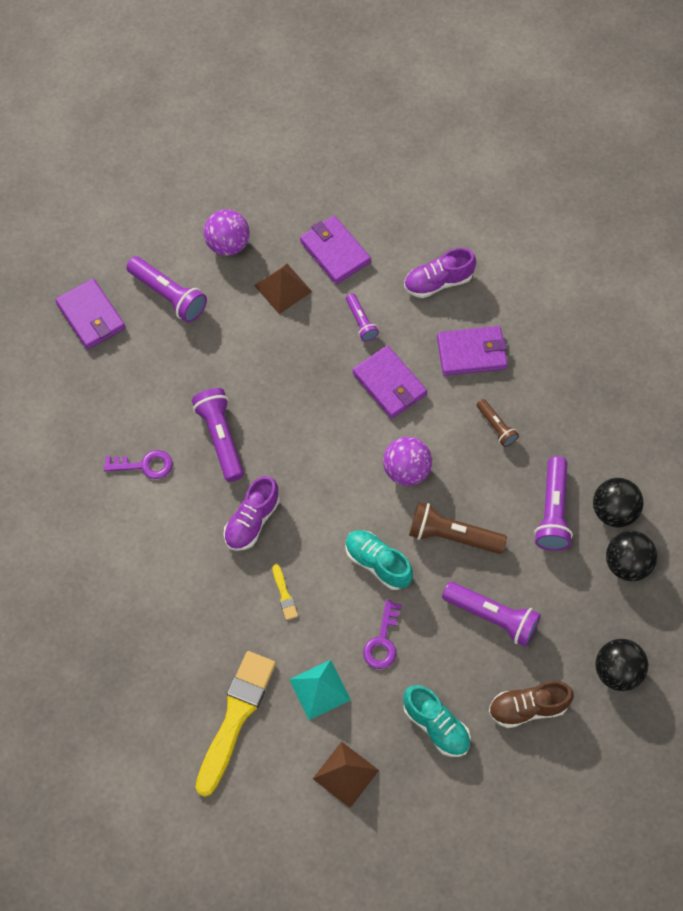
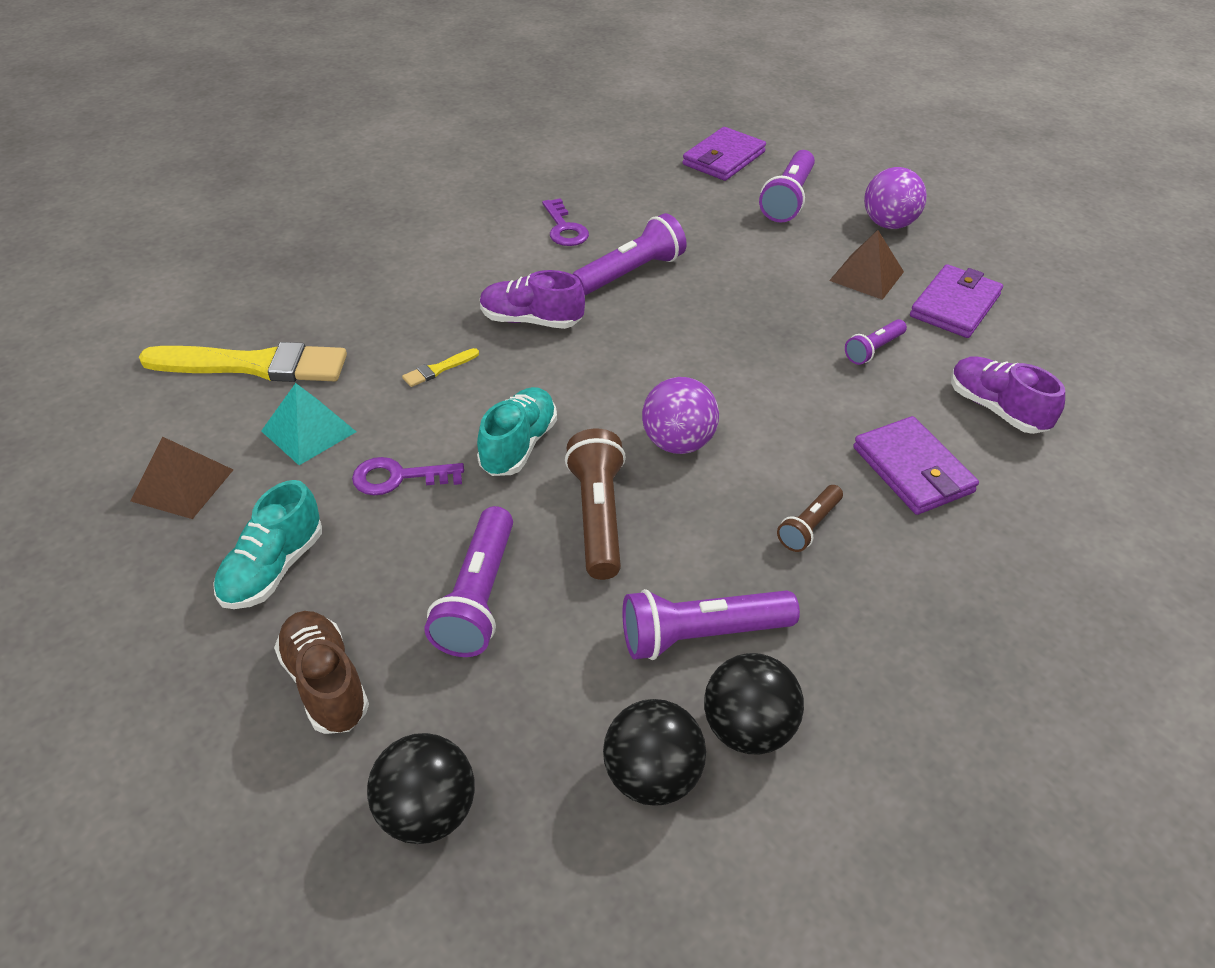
camera: 70 degrees right, 20 degrees down
(389, 384) = (800, 396): purple wallet -> none

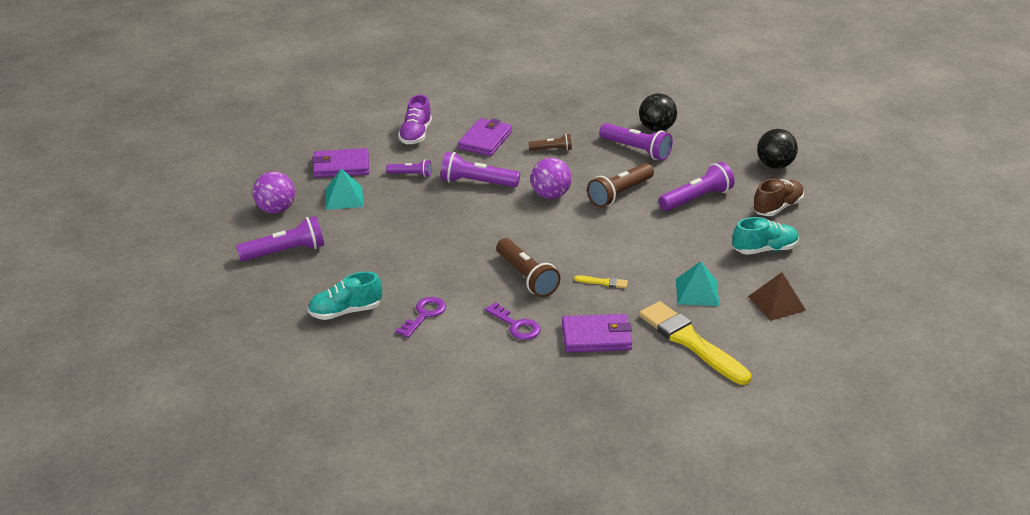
camera: 130 degrees left, 10 degrees down
(325, 683) = (777, 207): brown shoe -> brown shoe turned 150 degrees counterclockwise
(398, 477) = (679, 250): purple key -> purple key (516, 325)
(518, 445) = (614, 232): turquoise shoe -> turquoise shoe (345, 311)
(531, 320) = (526, 277): purple shoe -> brown flashlight
(630, 273) = (439, 268): purple flashlight -> purple flashlight (477, 183)
(652, 776) = (699, 136): black ball -> none
(723, 158) = (256, 297): purple wallet -> purple wallet (596, 337)
(866, 276) = (344, 198): brown pyramid -> turquoise pyramid

